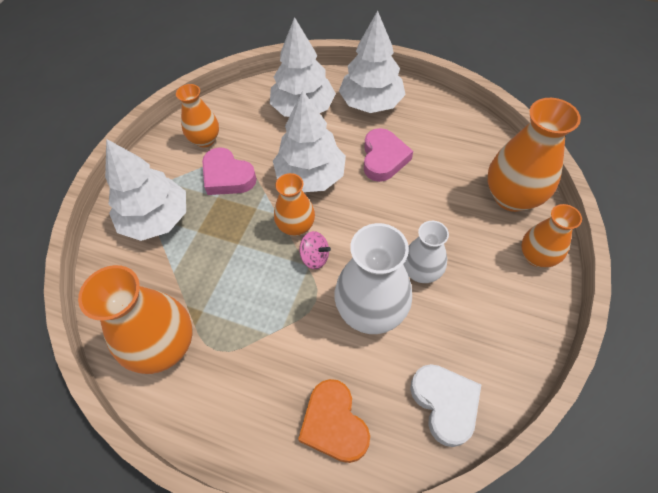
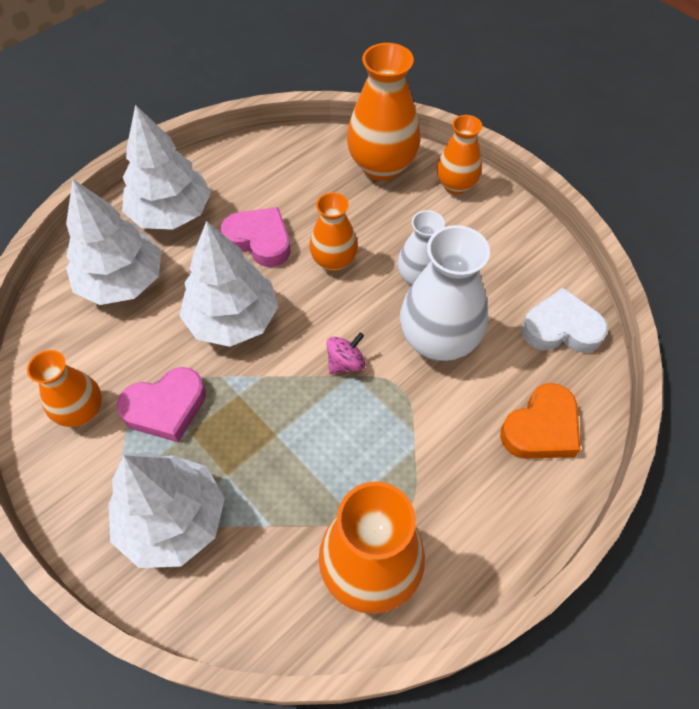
camera: 65 degrees left, 0 degrees up
(296, 226) = (293, 364): orange vase -> orange vase (334, 261)
(334, 424) = (541, 428): orange heart -> orange heart turned 45 degrees counterclockwise

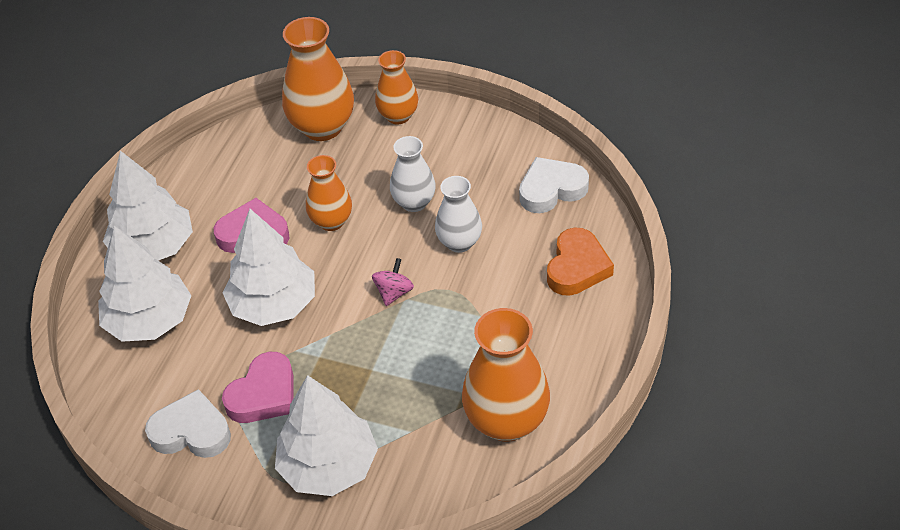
camera: 25 degrees left, 10 degrees down
(82, 411) = (191, 431): orange vase -> white heart
(438, 341) = (459, 242): white vase -> white vase, size x0.61

